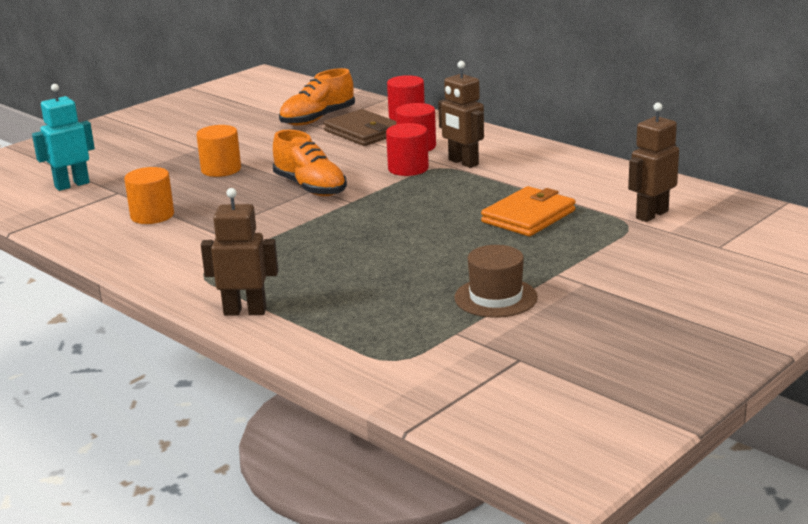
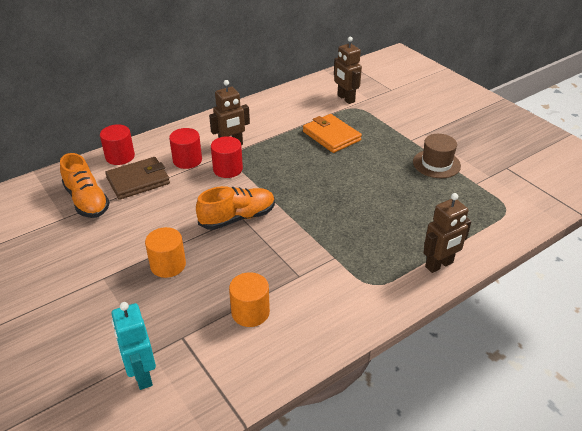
camera: 80 degrees left, 15 degrees up
(245, 311) = (439, 265): brown robot -> brown robot turned 135 degrees counterclockwise

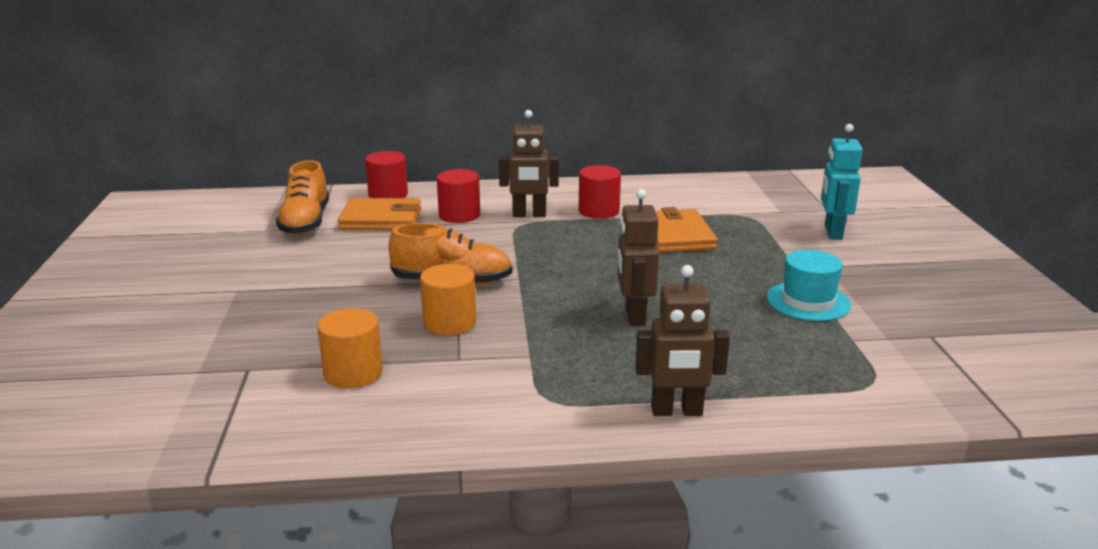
camera: 30 degrees right, 15 degrees down
(138, 181) = (381, 219): brown wallet -> orange wallet
(142, 375) = (162, 387): turquoise robot -> turquoise robot (832, 232)
(168, 265) = (317, 300): orange cylinder -> orange cylinder (449, 323)
(228, 169) = (497, 234): red cylinder -> red cylinder (599, 211)
(345, 99) = (744, 204): brown robot -> brown robot (634, 316)
(436, 164) = (808, 301): brown hat -> turquoise hat

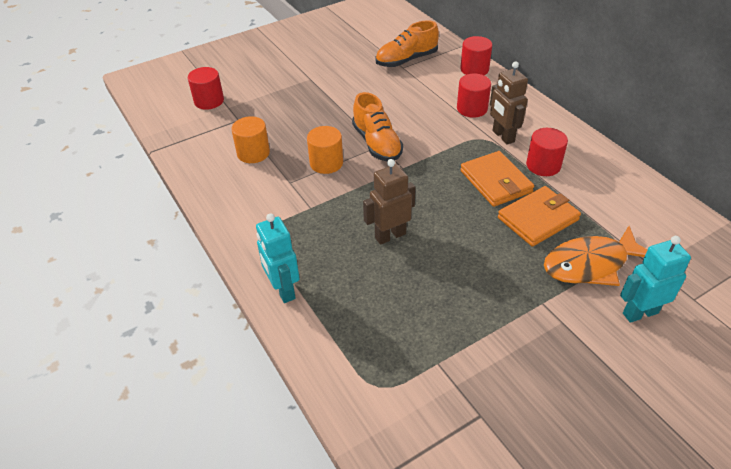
camera: 65 degrees right, 20 degrees up
(150, 386) = (209, 101): none -> red cylinder
(381, 219) = (436, 83): orange wallet -> orange wallet (496, 181)
(676, 411) = (283, 290): brown robot -> turquoise robot
(759, 233) = (590, 264): none -> orange fish
(808, 301) = (483, 323): turquoise hat -> none

